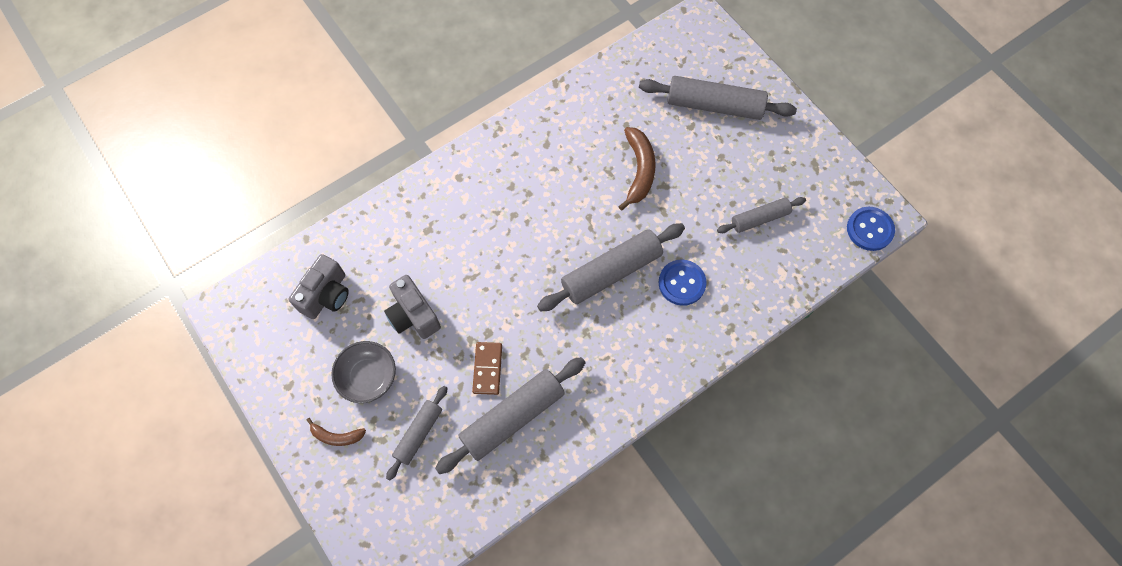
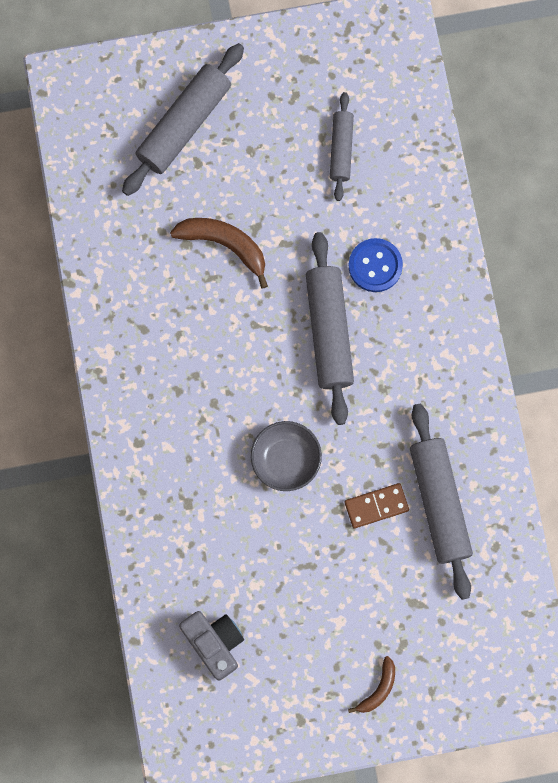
camera: 65 degrees left, 10 degrees up
(368, 377) = (329, 633): grey bowl -> grey bowl (286, 459)
(413, 315) = (281, 559): grey camera -> none
(419, 434) = (413, 604): grey rolling pin -> none
(487, 369) = (376, 506): brown domino -> brown domino turned 45 degrees counterclockwise
(869, 229) = (406, 46): blue button -> none

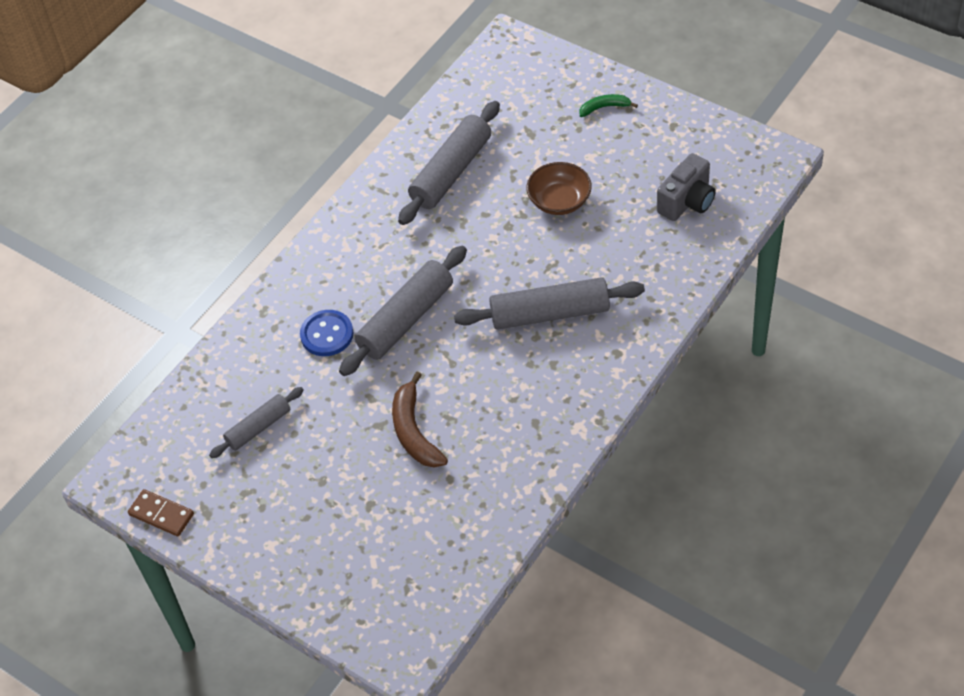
camera: 130 degrees left, 25 degrees down
(184, 124) = (348, 541): grey rolling pin -> grey rolling pin (550, 313)
(214, 643) = (687, 202): grey camera -> grey camera turned 150 degrees counterclockwise
(286, 459) = (523, 267): grey bowl -> none
(320, 551) = (559, 201): none -> brown bowl
(376, 506) = (494, 199): brown domino -> brown domino (161, 514)
(378, 689) = (604, 107): brown banana -> green banana

